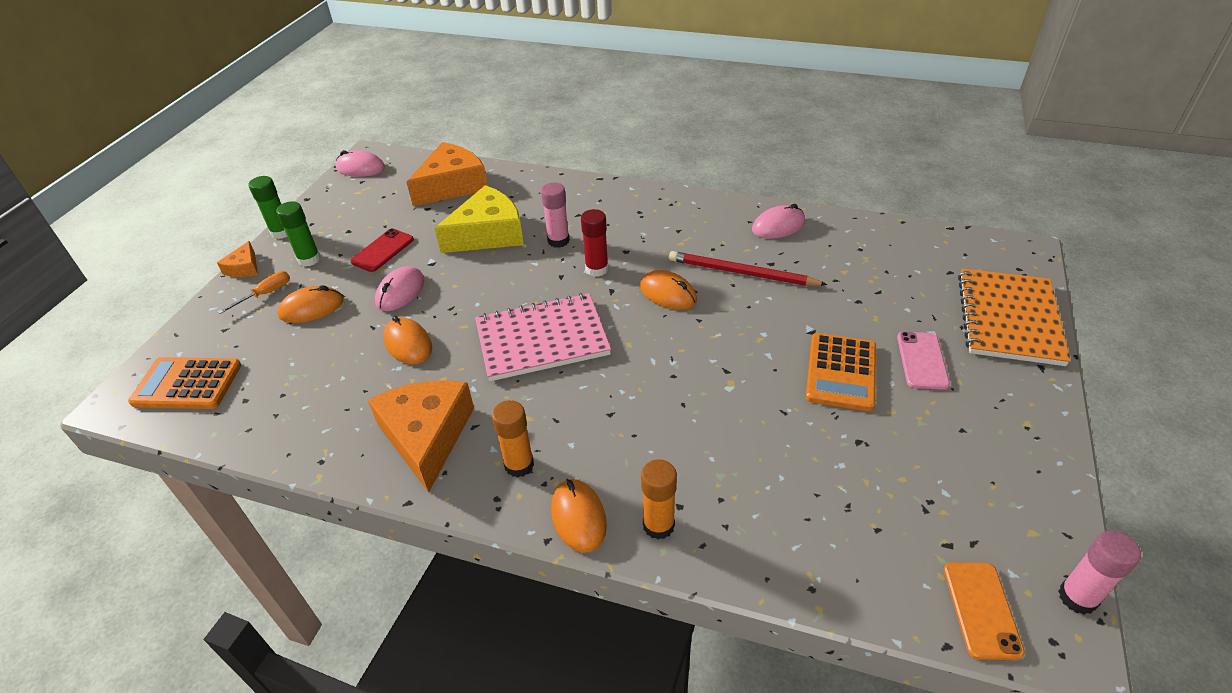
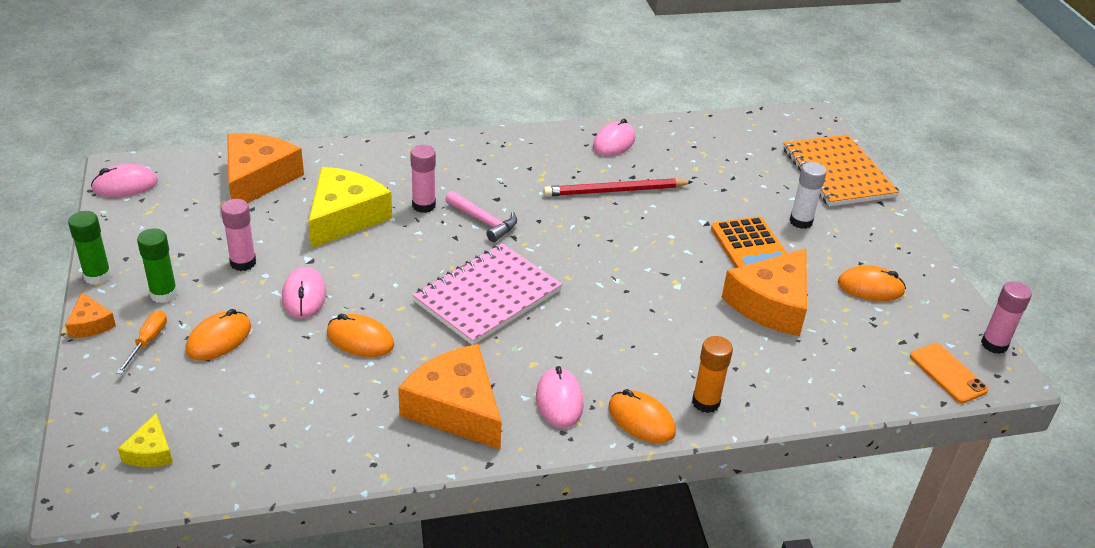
camera: 35 degrees left, 5 degrees down
(187, 384) = (150, 452): orange calculator -> yellow cheese
(382, 250) = (243, 263): red phone -> pink glue stick
(519, 465) = (559, 401): orange glue stick -> pink mouse
(597, 269) = (484, 221): red glue stick -> pink hammer
(668, 293) = (566, 225): orange mouse -> orange mouse (870, 287)
(816, 442) = (771, 304): none -> orange cheese
(922, 360) = (801, 221): pink phone -> white glue stick

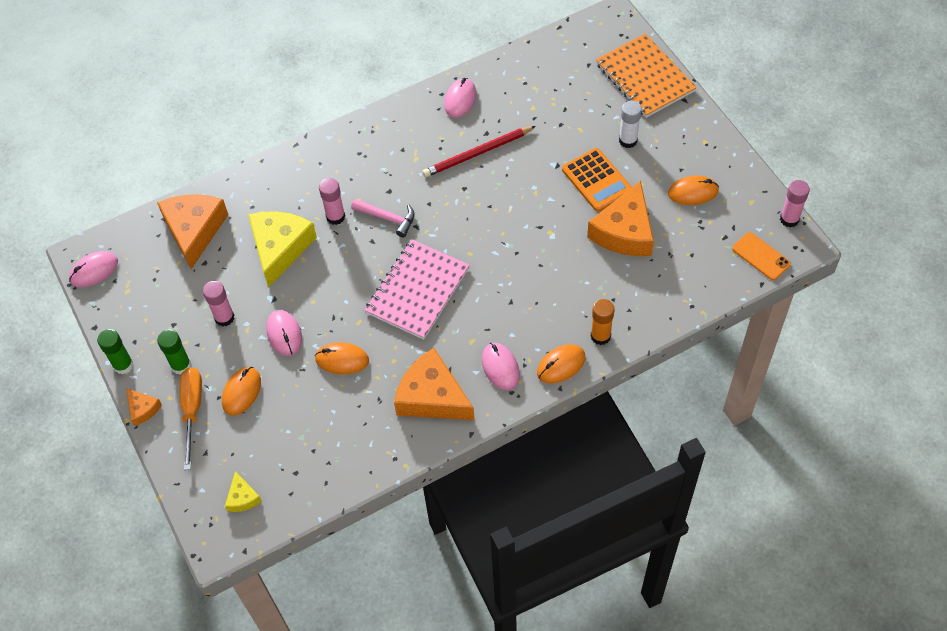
camera: 10 degrees left, 20 degrees up
(148, 341) = (192, 410): orange screwdriver -> orange screwdriver, size x1.65
(641, 420) = (561, 365): orange mouse -> orange mouse turned 60 degrees counterclockwise

